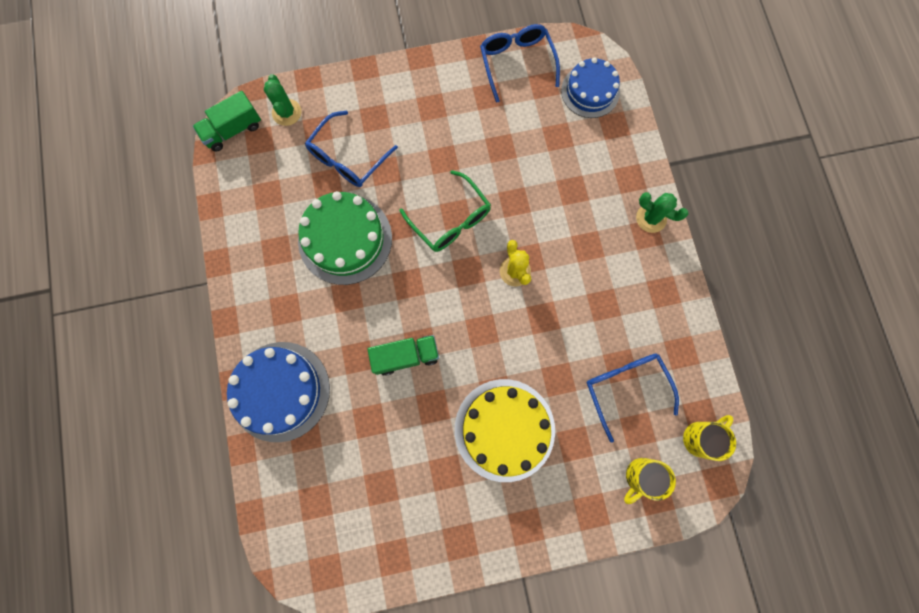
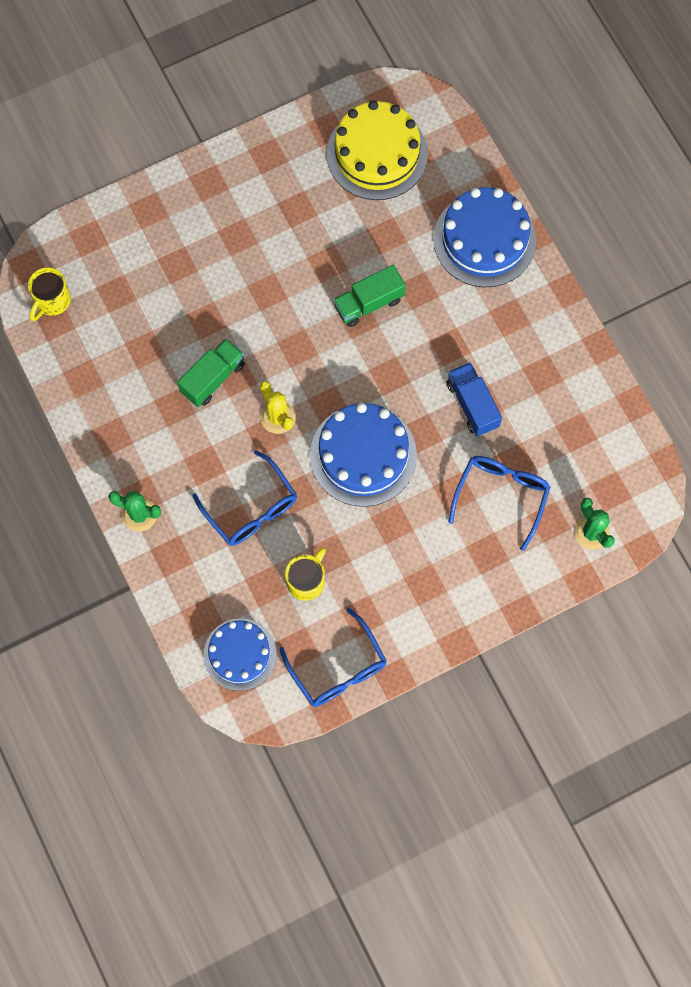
camera: 165 degrees right, 5 degrees down
(233, 130) = (644, 495): green truck -> green truck (213, 378)
(345, 239) = (472, 405): green cake -> blue truck
(451, 220) = (363, 455): green glasses -> blue cake
(504, 429) = (250, 260): yellow cake -> yellow cake (377, 154)
(625, 387) = (136, 329): blue glasses -> blue glasses (251, 509)
(641, 477) = (105, 251): yellow mug -> yellow mug (306, 581)

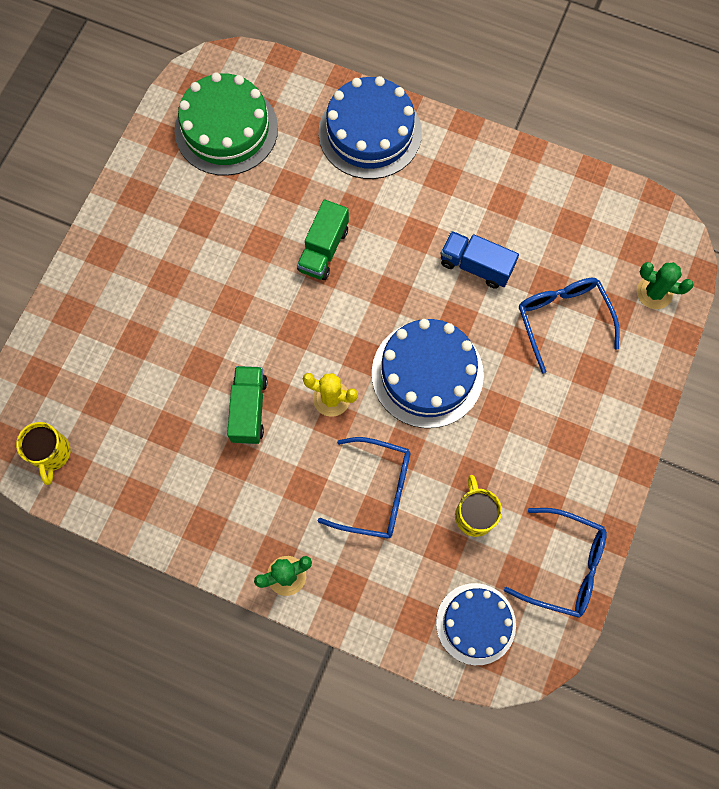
camera: 40 degrees left, 0 degrees up
(377, 154) = (226, 129): yellow cake -> green cake

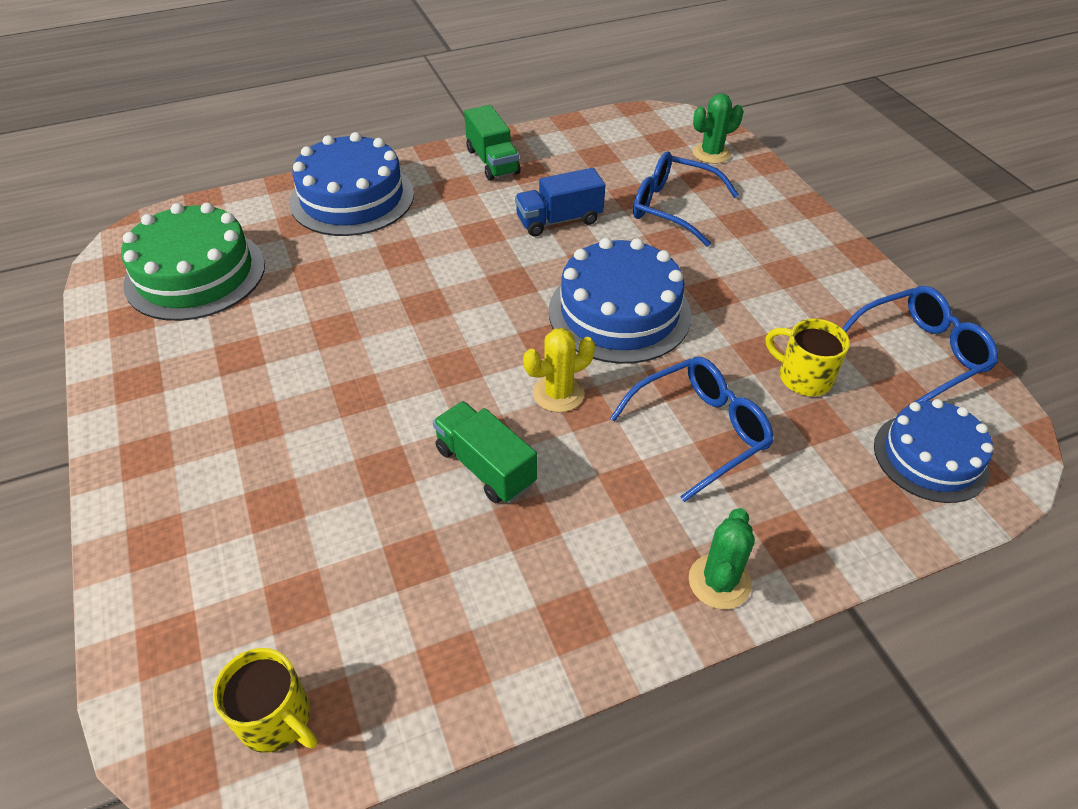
camera: 45 degrees left, 25 degrees down
(323, 249) = (406, 294): green truck -> green truck (492, 161)

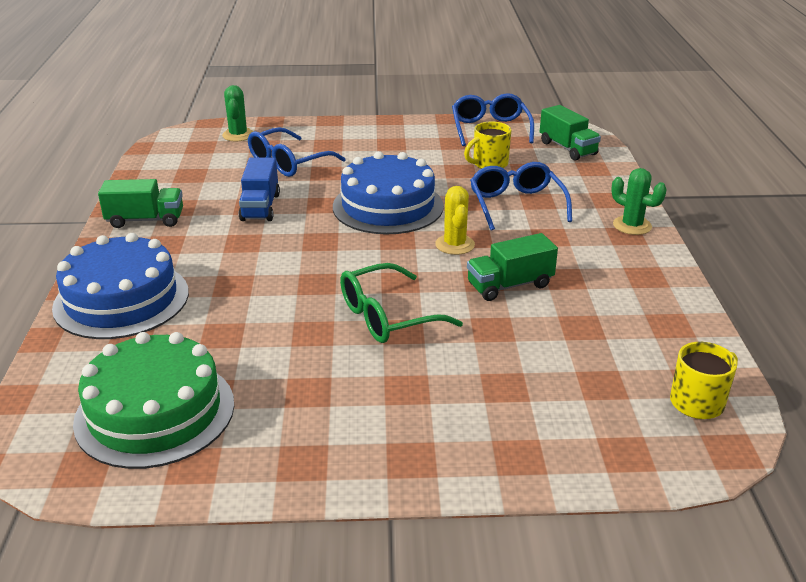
camera: 70 degrees left, 15 degrees down
(380, 375) = (387, 317): none -> green glasses
(930, 457) = (567, 148): blue cake -> green truck

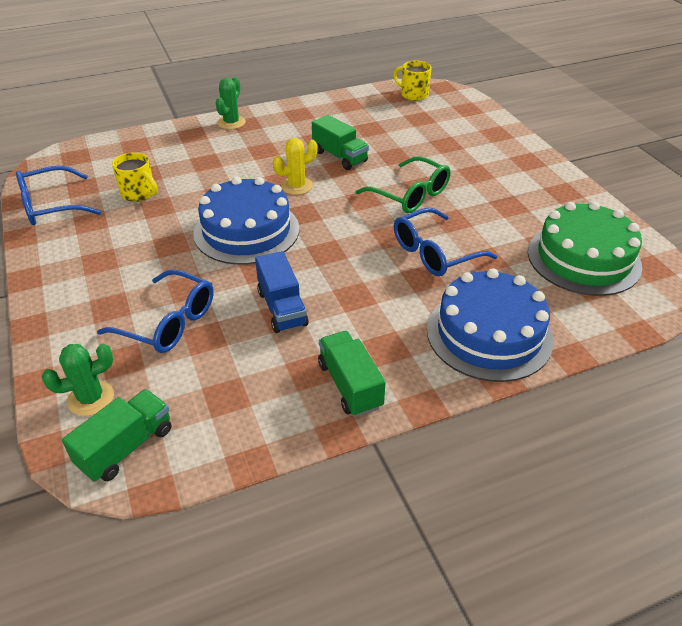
camera: 110 degrees left, 10 degrees up
(260, 207) = (282, 308): blue truck -> blue truck turned 90 degrees clockwise
(516, 204) = (216, 170): blue glasses -> blue glasses (434, 253)
(567, 148) = (95, 160): green truck -> green truck (126, 447)

